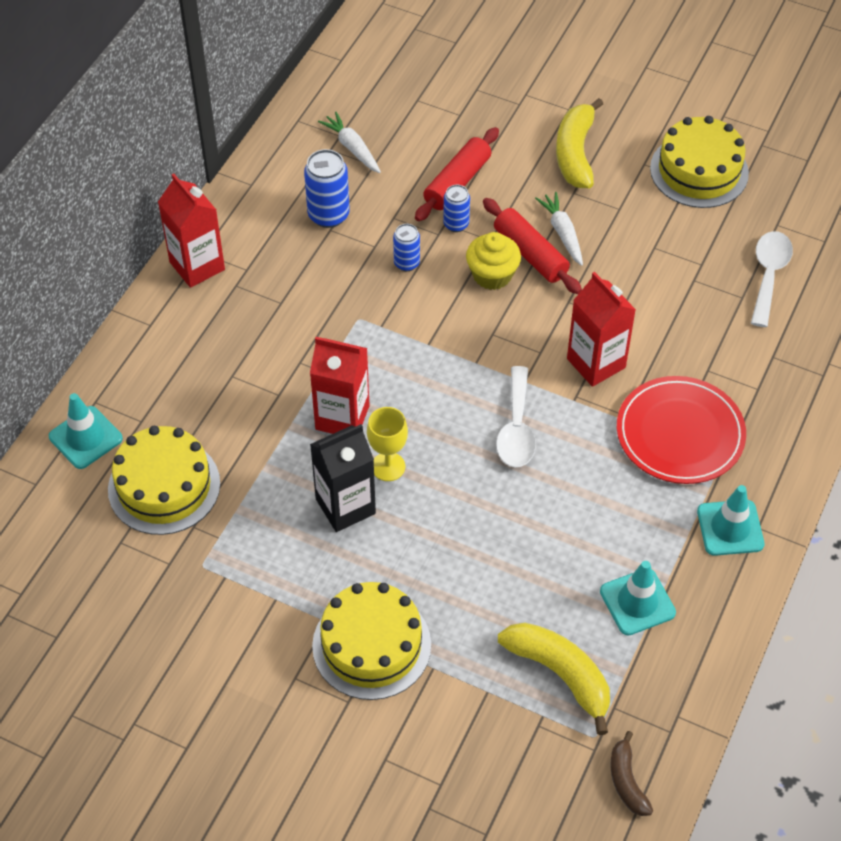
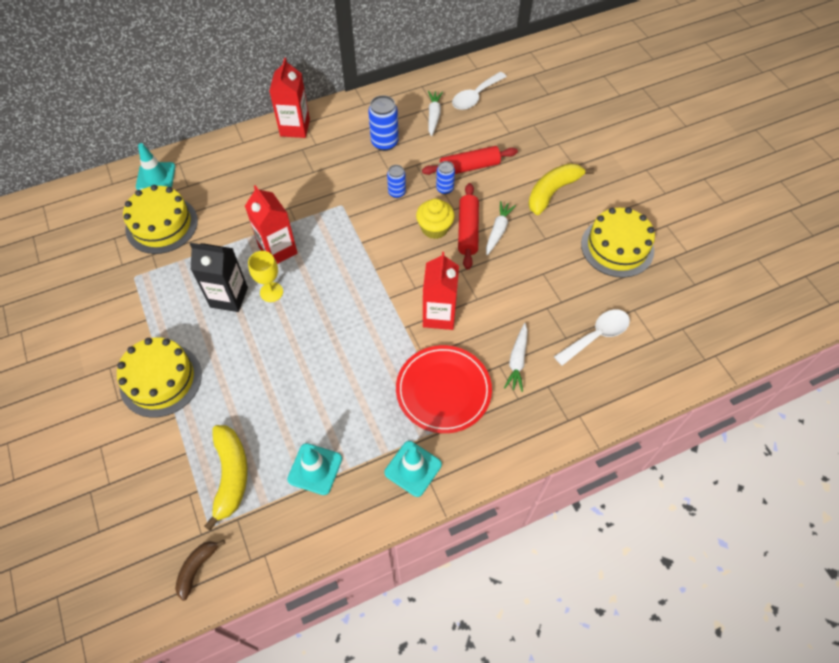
camera: 40 degrees right, 5 degrees up
(516, 429) = (357, 320): white spoon -> white spoon (475, 97)
(719, 353) = (517, 360): none -> white carrot

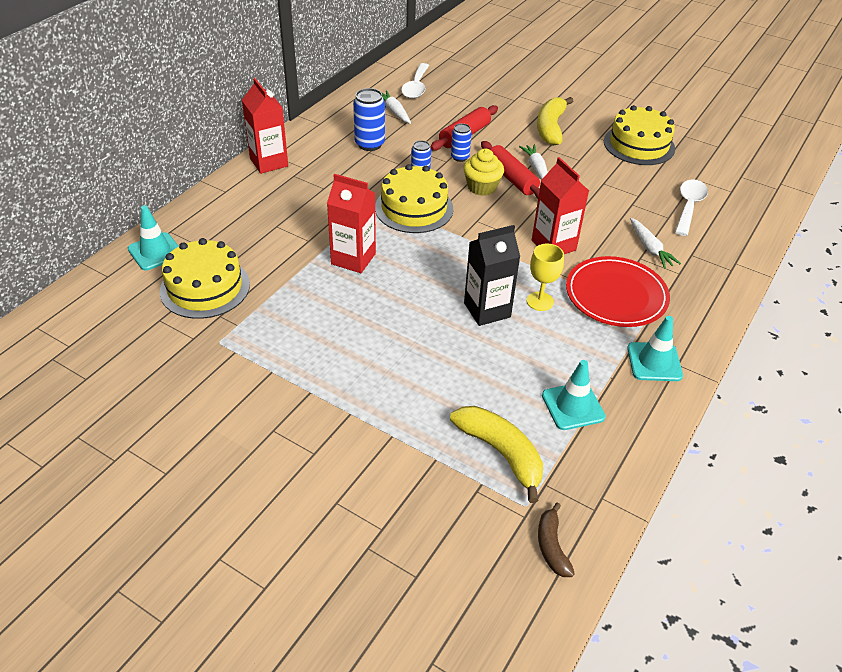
camera: 35 degrees left, 15 degrees down
(161, 380) = (343, 413): yellow cake -> yellow cake (414, 208)
(229, 297) = (343, 315): black carton -> black carton (487, 310)
(271, 292) = (382, 293): yellow goblet -> yellow goblet (540, 301)

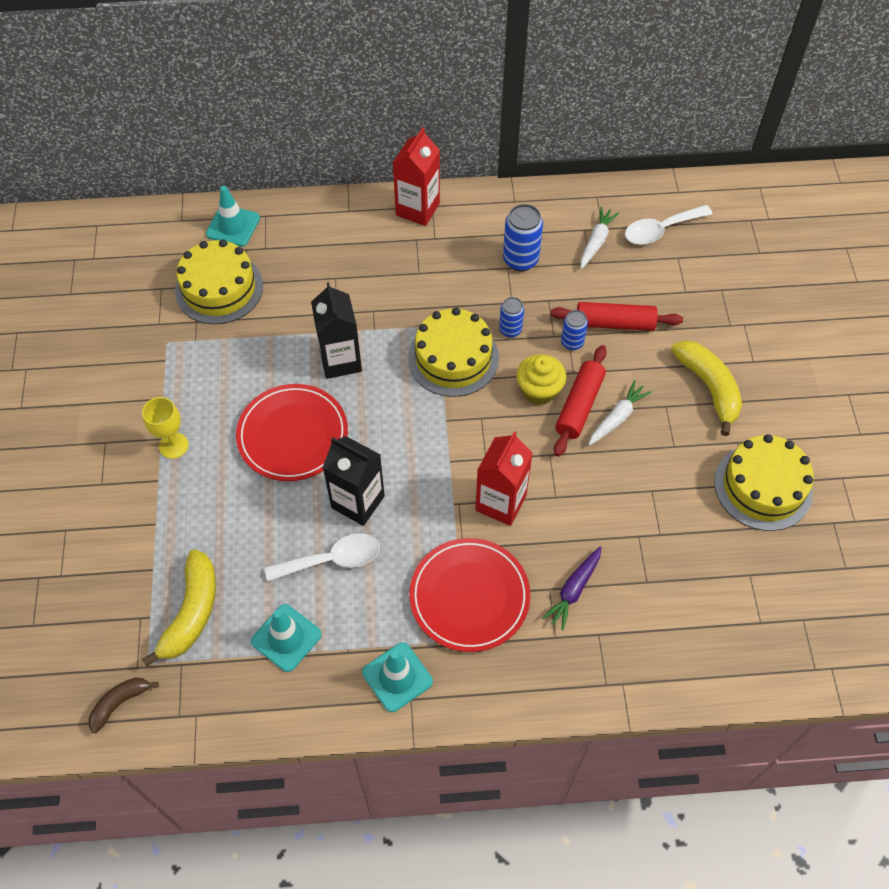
camera: 55 degrees right, 15 degrees up
(353, 259) = (340, 360): red carton -> black carton
(392, 314) = (293, 435): none -> red plate
(540, 301) = (405, 537): yellow goblet -> yellow goblet (173, 445)
(550, 128) = (709, 388): yellow banana -> yellow banana turned 90 degrees clockwise
(650, 248) = (573, 590): white carrot -> purple carrot
(688, 206) = (687, 592): white spoon -> white spoon (332, 559)

